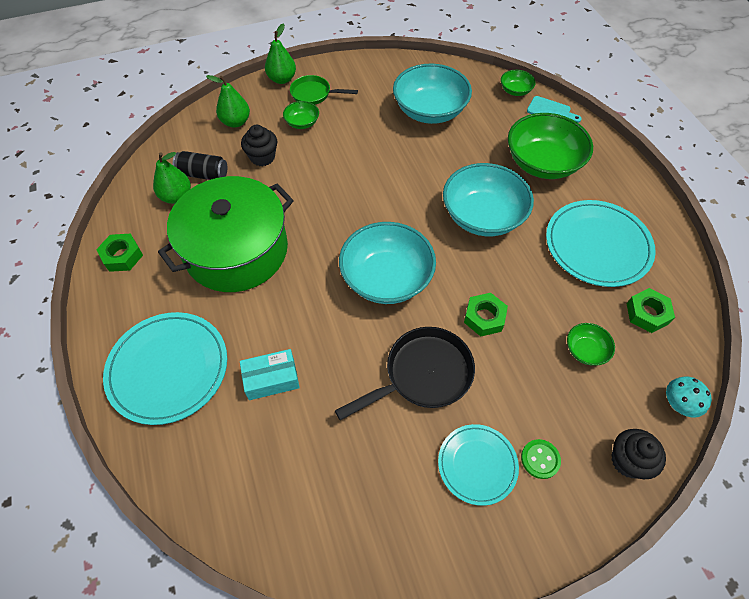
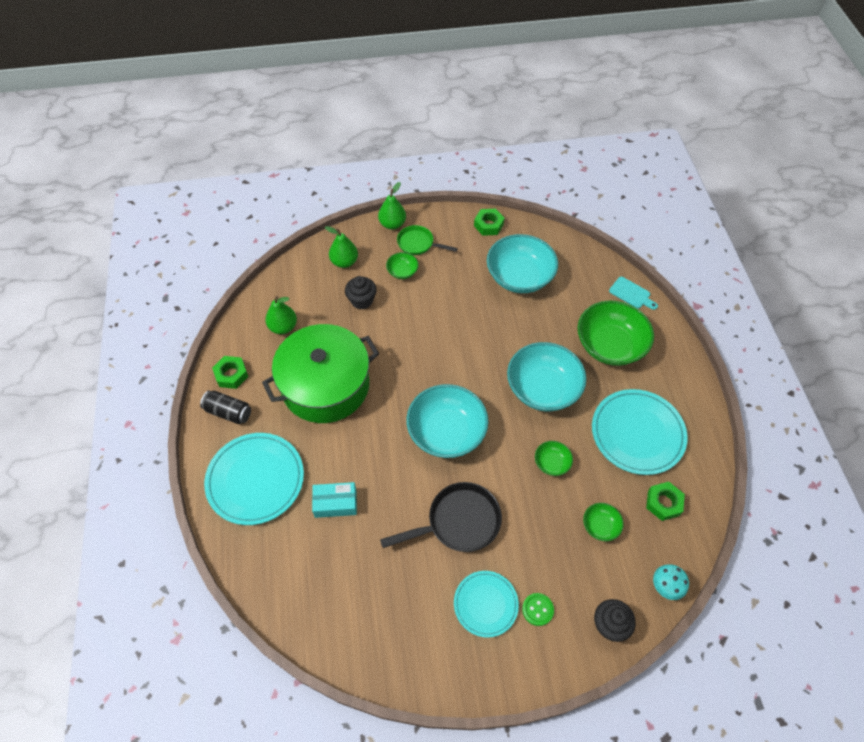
camera: 10 degrees right, 0 degrees up
(203, 174) = (308, 309): black can -> black can (228, 412)
(484, 317) = (521, 482): green nut -> green nut (488, 225)
(515, 91) = (603, 267): green bowl -> green bowl (551, 463)

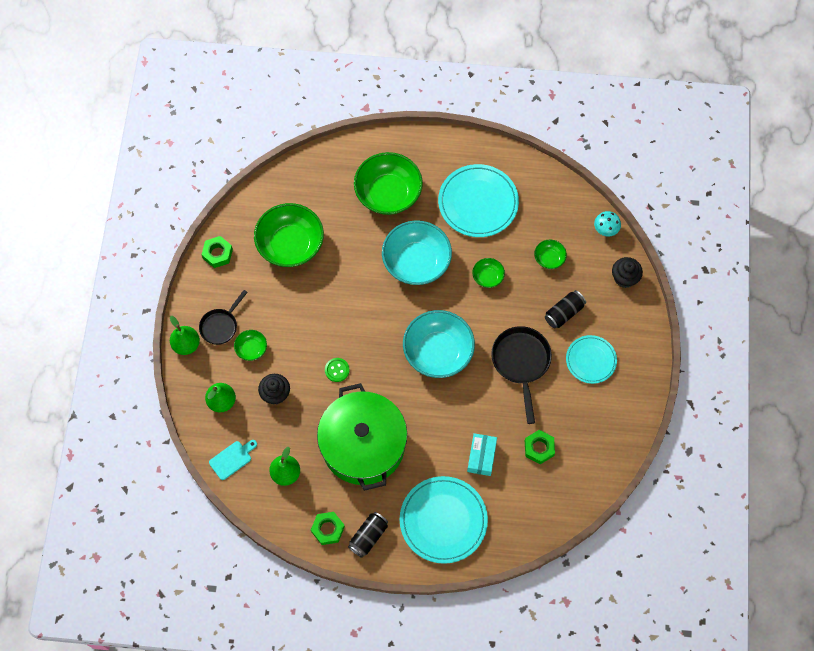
camera: 75 degrees left, 10 degrees up
(418, 244) = (220, 326): green pan -> black pan
(519, 277) = (290, 244): turquoise bowl -> green bowl
(536, 558) = (564, 313): none -> black can
(537, 609) = (603, 324): green button -> green button (337, 370)
(631, 294) = (339, 156): turquoise cutting board -> turquoise cutting board (232, 459)
(663, 503) = (542, 206): green nut -> green nut (539, 448)

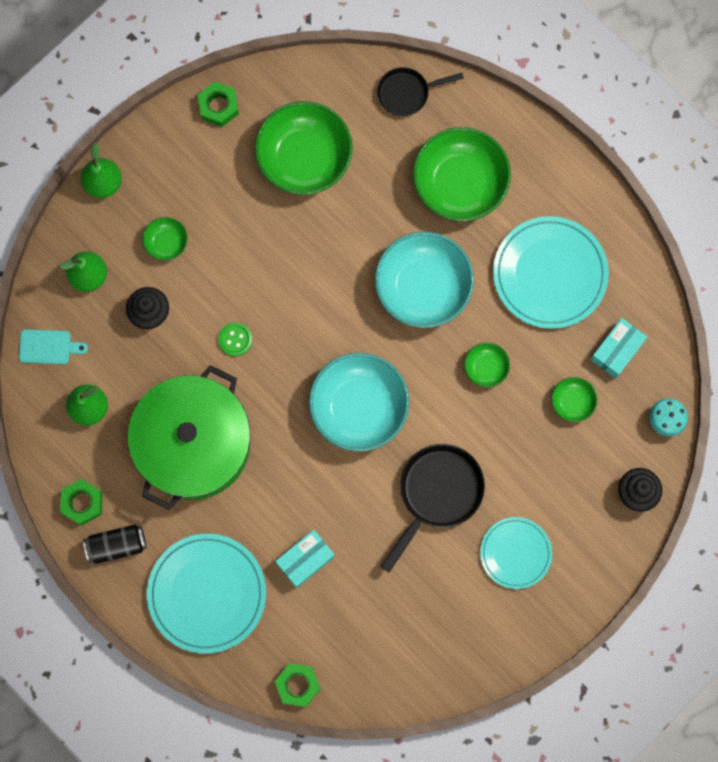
camera: 40 degrees right, 10 degrees up
(220, 326) = (155, 191): black pan -> black pan (407, 93)
(539, 448) = (374, 602): green nut -> green nut (298, 685)
(548, 214) = (617, 350): none -> turquoise box
(564, 313) = (533, 476): black can -> none

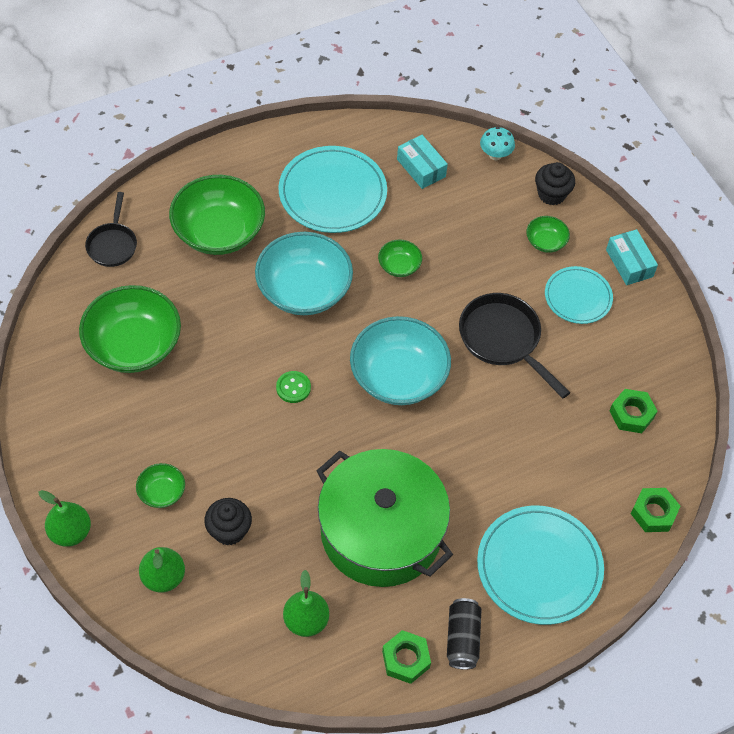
camera: 75 degrees left, 20 degrees down
(48, 347) = (223, 642): turquoise cutting board -> none
(218, 106) = (44, 402): green nut -> green nut (631, 414)
(235, 339) = (289, 461): green button -> green button (293, 388)
(305, 560) = (532, 468): turquoise box -> turquoise box (629, 263)
(572, 402) = (455, 213): green bowl -> green bowl (545, 242)

